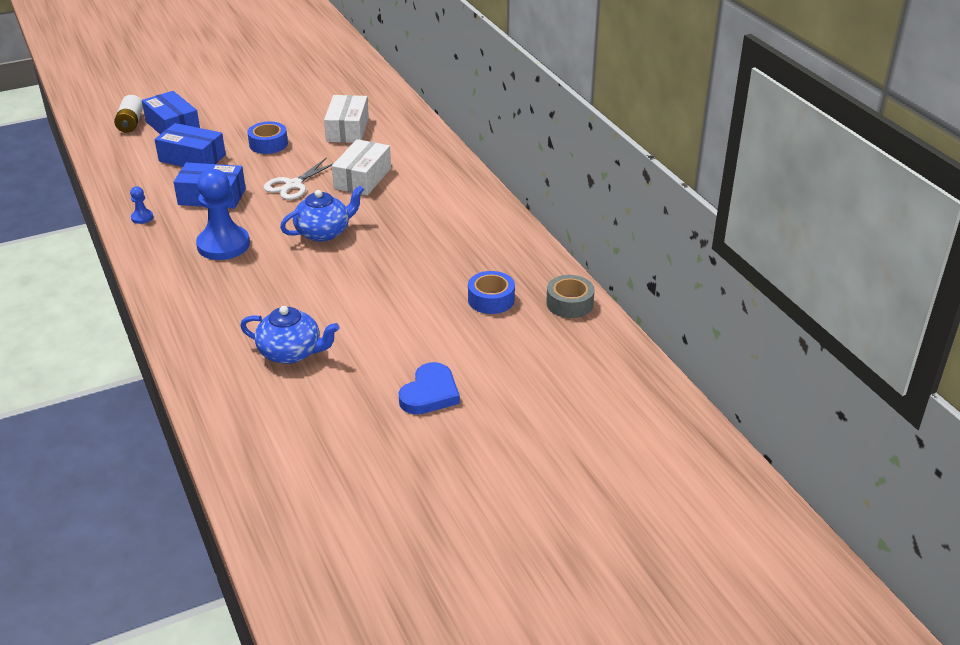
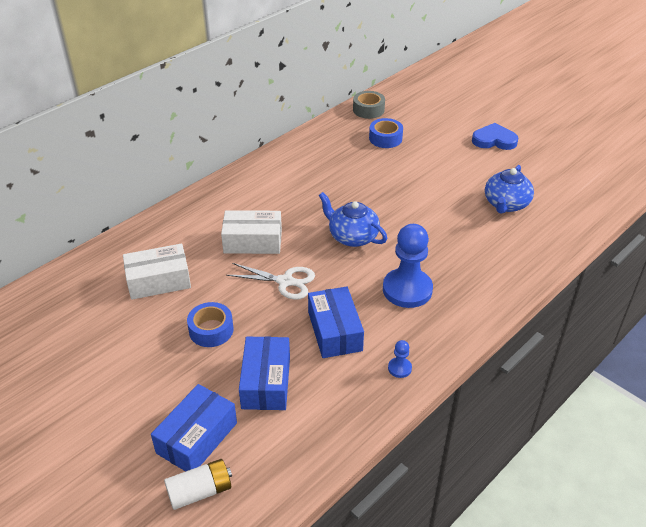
camera: 110 degrees left, 5 degrees up
(291, 352) = (506, 204): blue teapot -> blue teapot turned 150 degrees counterclockwise

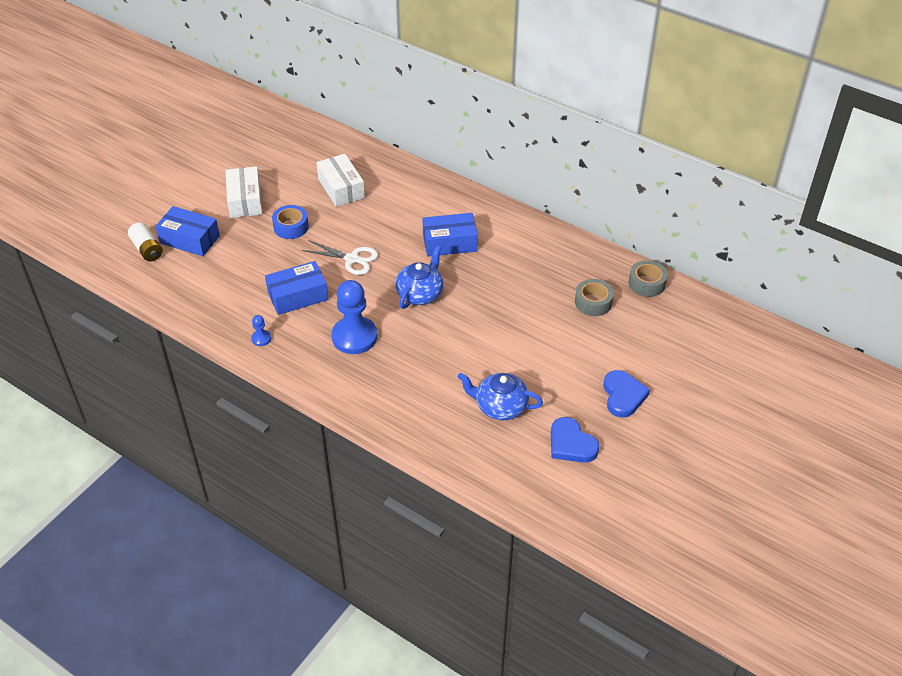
camera: 80 degrees right, 5 degrees up
(253, 241) = (399, 231): white box -> white box (245, 200)
(266, 382) = (241, 265): blue box -> blue box (449, 243)
(285, 281) = (352, 259): white scissors -> white scissors turned 75 degrees counterclockwise
(385, 138) = (593, 302): blue tape -> grey tape
(546, 173) = (571, 444): none -> blue heart

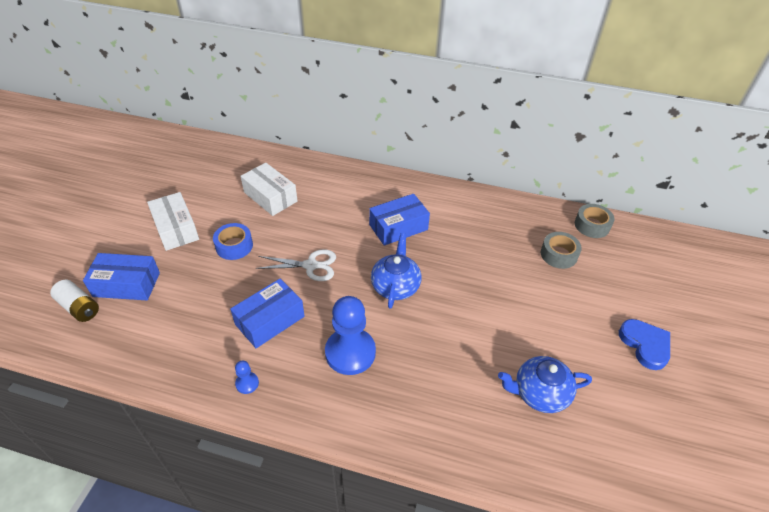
camera: 20 degrees left, 0 degrees up
(571, 444) = (633, 417): blue heart -> none

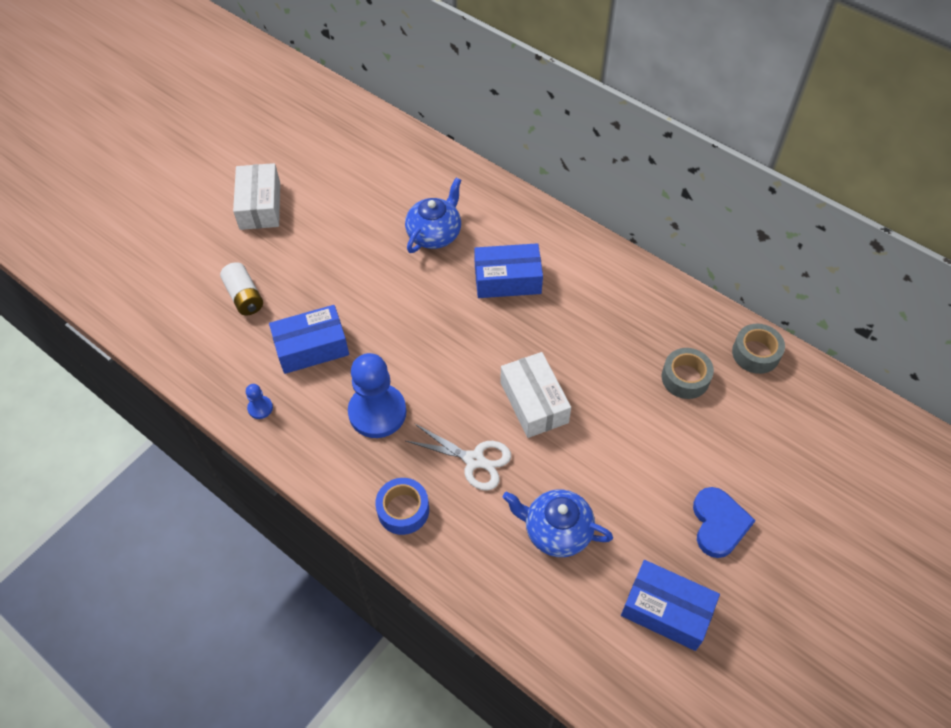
camera: 25 degrees right, 10 degrees up
(79, 307) = (134, 269): white battery -> white battery (244, 296)
(127, 284) = (187, 258): blue box -> blue box (666, 610)
(234, 246) = (312, 246): blue tape -> blue tape (403, 510)
(270, 197) = (378, 194): white box -> white box (534, 402)
(311, 265) = (384, 297): white scissors -> white scissors (474, 460)
(395, 286) = (465, 352): blue teapot -> blue teapot (435, 234)

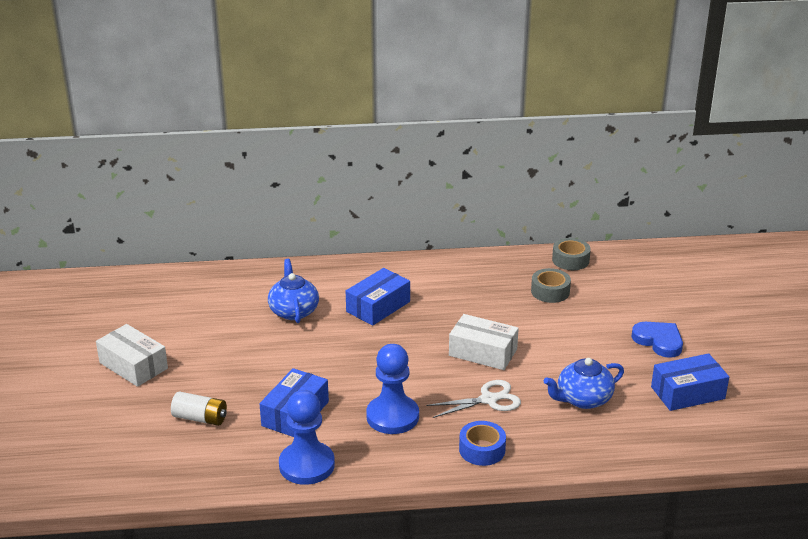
camera: 45 degrees left, 25 degrees down
(260, 408) = (306, 465): blue pawn -> blue pawn, size x2.32

